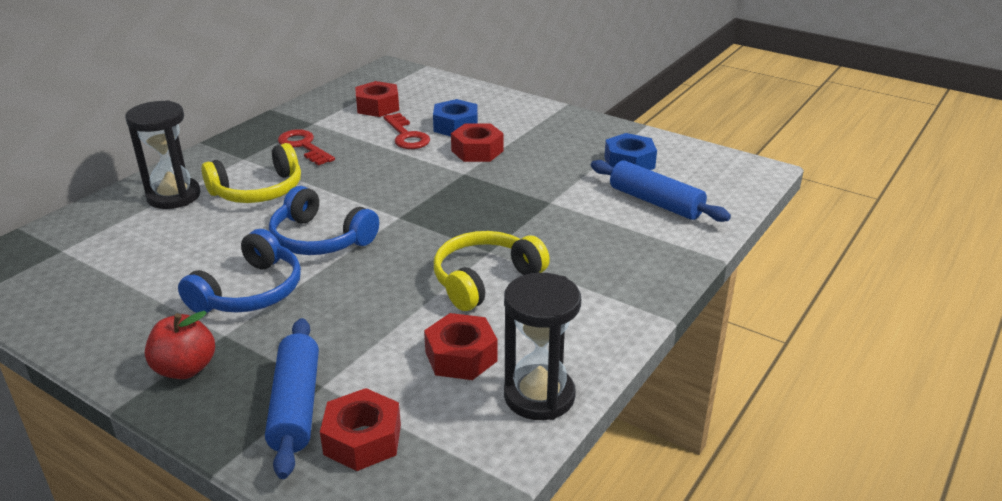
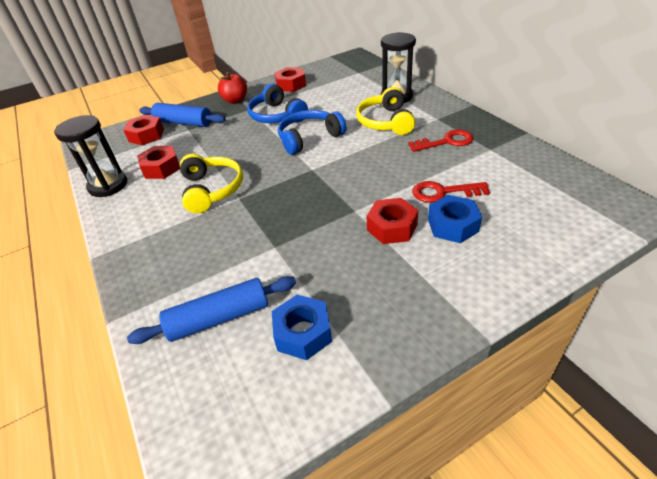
camera: 120 degrees right, 10 degrees up
(377, 107) = (517, 185): red nut -> red nut (291, 85)

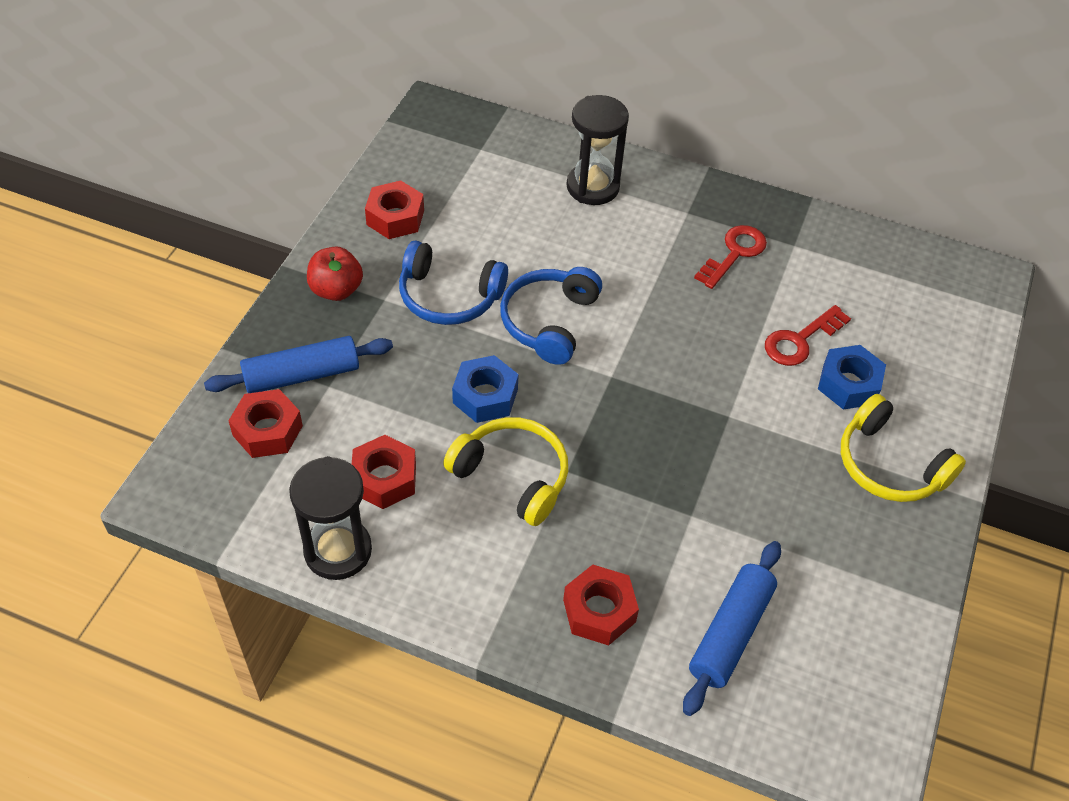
camera: 45 degrees left, 10 degrees up
(303, 333) = (828, 595): blue nut -> blue nut (485, 396)
(385, 122) = (625, 246): yellow headphones -> yellow headphones (889, 465)
(392, 227) = (791, 419): red nut -> red nut (599, 611)

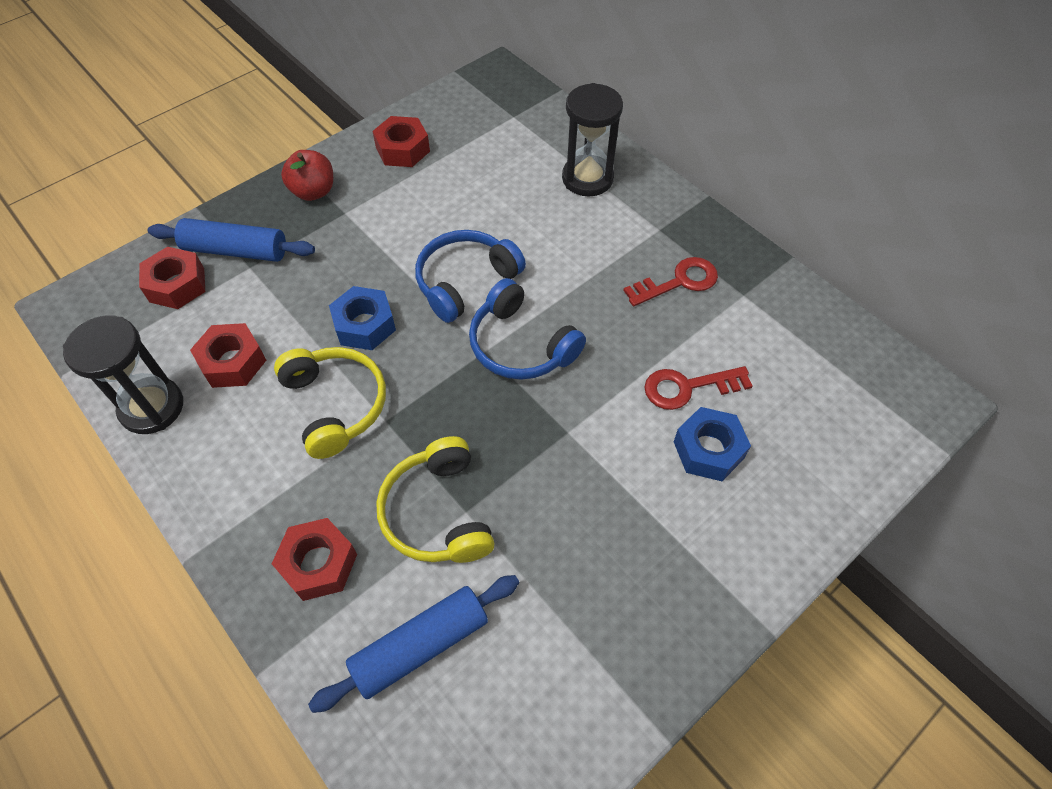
camera: 30 degrees right, 5 degrees up
(449, 296) = (397, 229): blue headphones -> blue headphones (520, 345)
(889, 465) = (696, 550): yellow headphones -> yellow headphones (437, 513)

